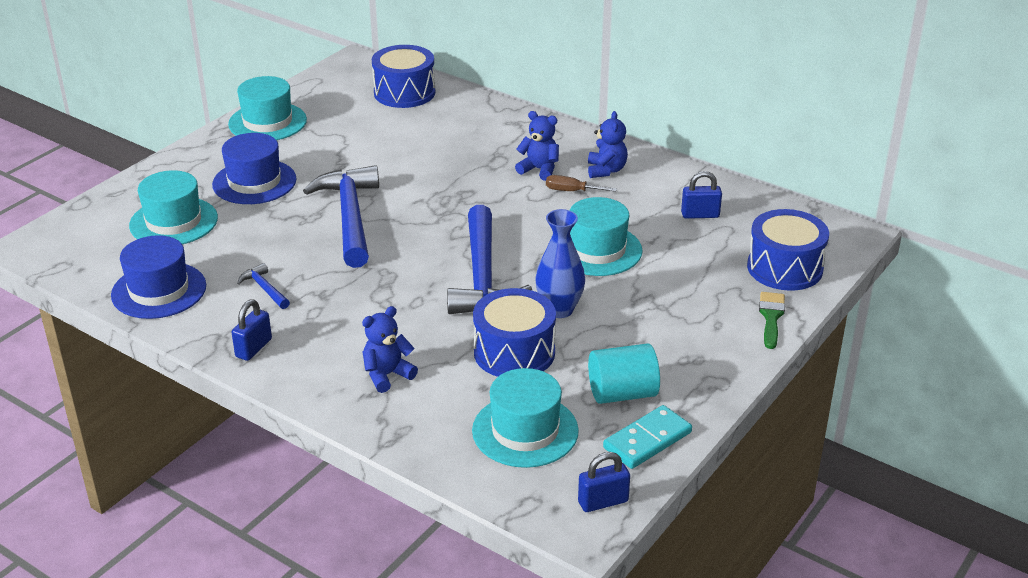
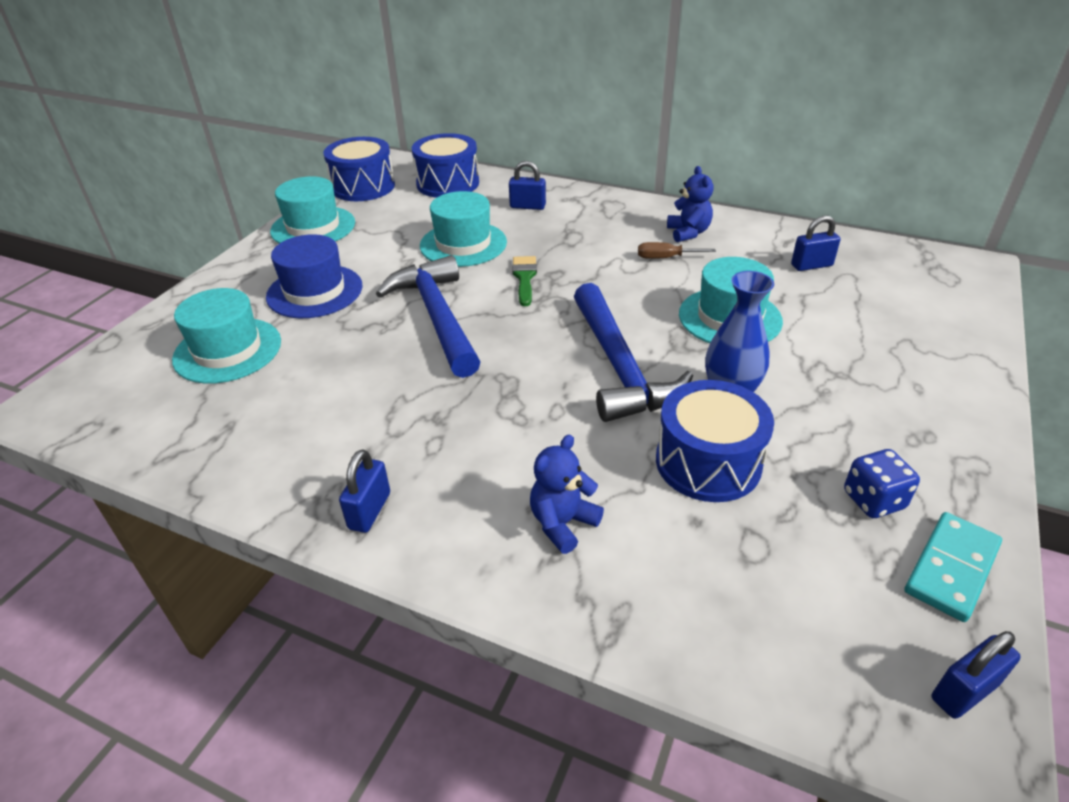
camera: 10 degrees left, 5 degrees up
(159, 290) = (223, 444): blue hat -> none
(264, 288) = (361, 421): blue hammer -> none
(470, 126) = (527, 206): none -> blue padlock
(525, 431) = (786, 582): turquoise hat -> turquoise hat (463, 244)
(539, 170) = (620, 240): blue teddy bear -> none
(622, 393) = (873, 500): turquoise cylinder -> blue dice
(771, 317) = (969, 369): green brush -> green brush (524, 278)
(784, 268) = (938, 310): blue drum -> blue drum (363, 187)

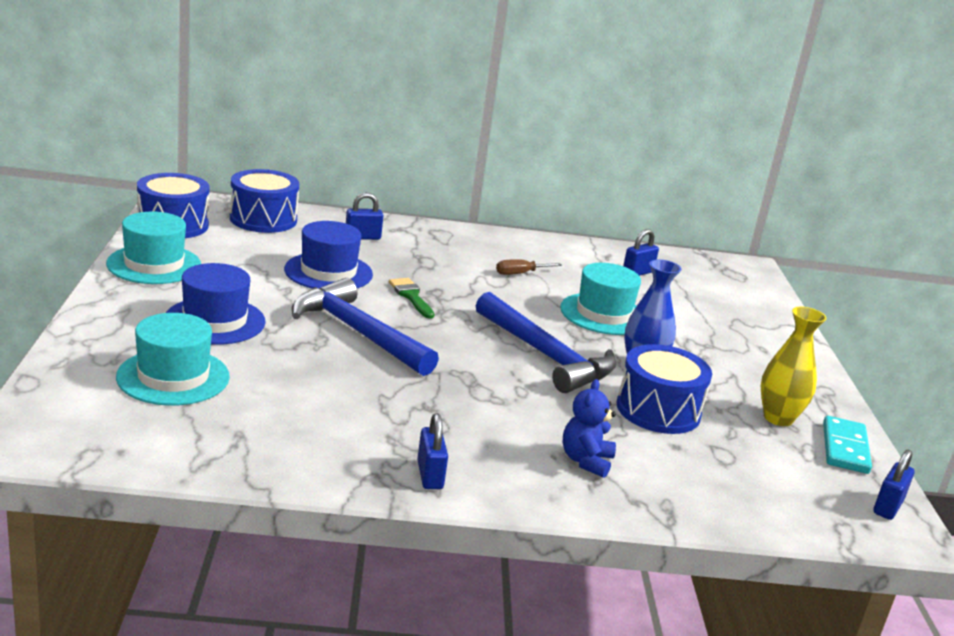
camera: 30 degrees left, 15 degrees down
(463, 244) = (328, 272): turquoise hat -> blue hat
(688, 233) = (524, 253): blue teddy bear -> none
(873, 500) = (778, 418): blue dice -> yellow vase

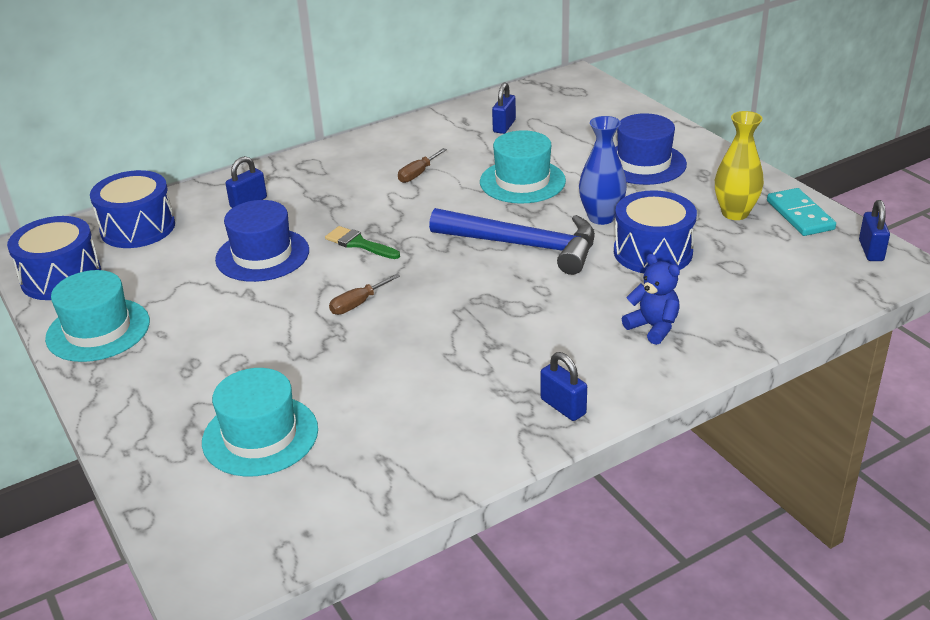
camera: 25 degrees left, 10 degrees up
(215, 321) = (226, 359): blue hat -> blue hat (643, 163)
(357, 332) = (358, 304): blue hammer -> brown screwdriver
(586, 461) = (653, 327): blue teddy bear -> blue teddy bear turned 150 degrees clockwise

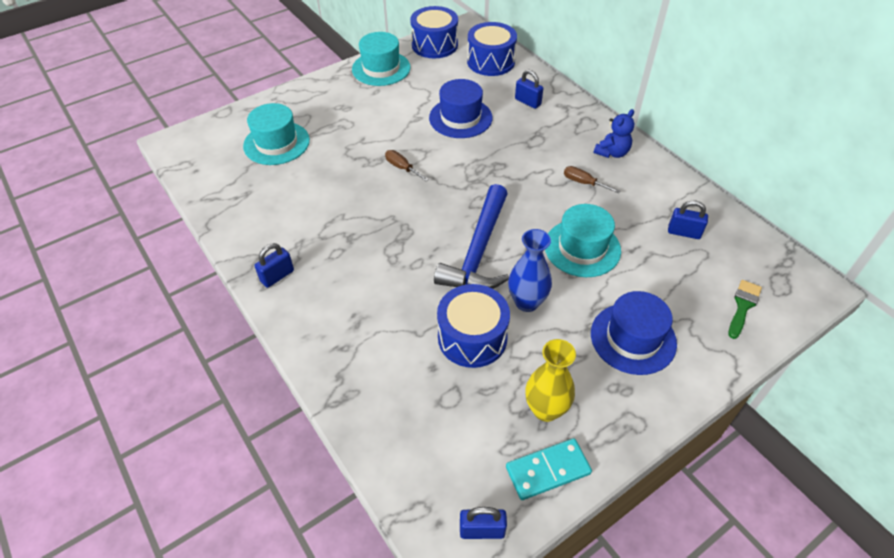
camera: 85 degrees right, 15 degrees up
(359, 243) = (477, 160): green brush -> green brush (743, 306)
(653, 327) = (363, 332): blue teddy bear -> blue teddy bear (612, 153)

